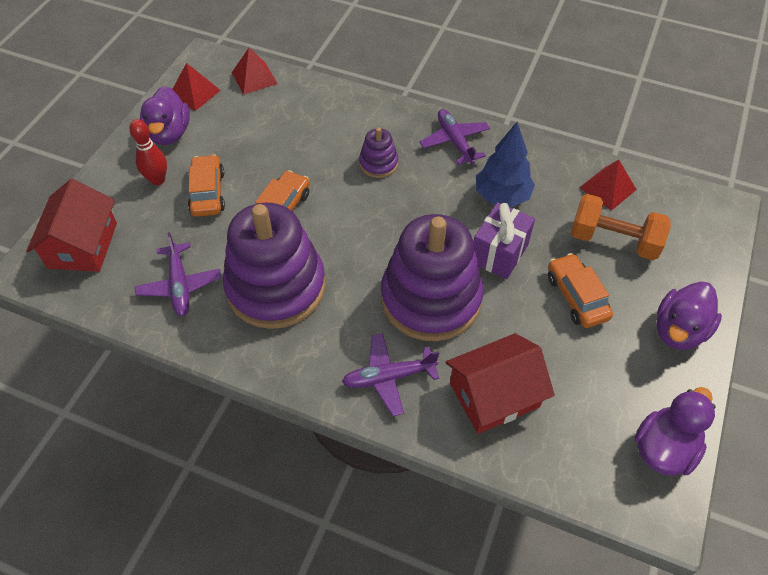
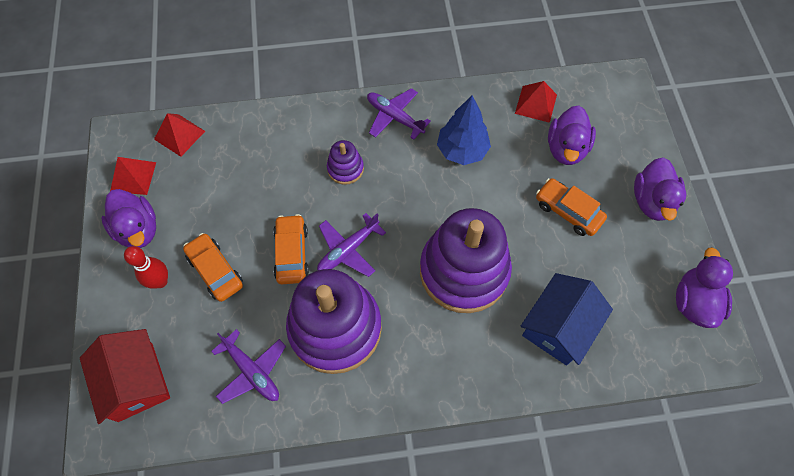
camera: 30 degrees left, 10 degrees up
(388, 377) = (474, 356): purple plane -> purple plane (348, 250)
(494, 395) = (559, 326): red house -> blue house
(499, 253) = (490, 203): purple gift -> none
(613, 241) = (566, 148): orange dumbbell -> purple duck

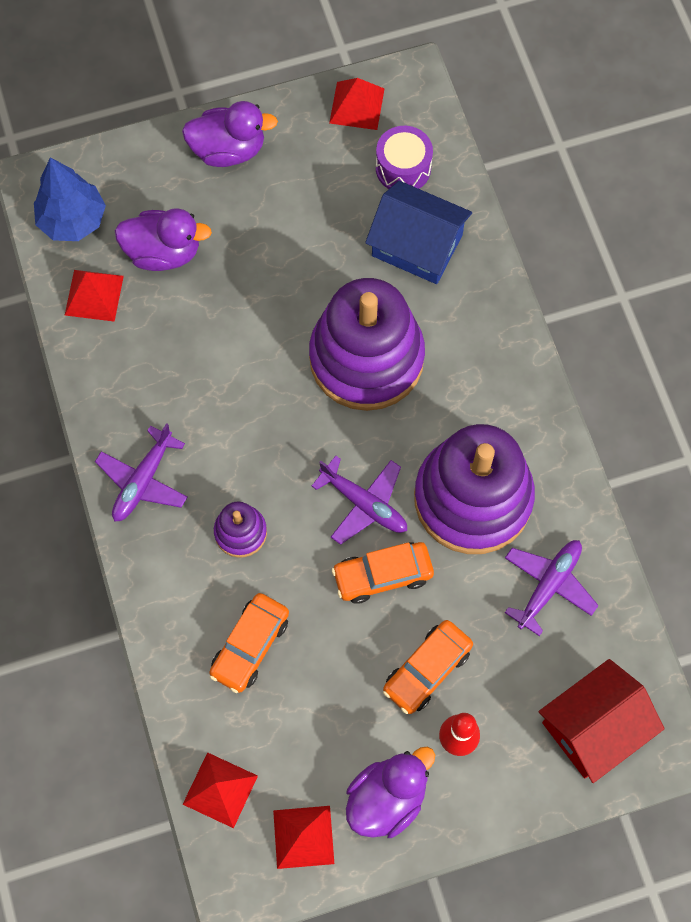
camera: 100 degrees left, 5 degrees up
(462, 150) = (186, 382): blue tree -> blue tree (73, 220)
(568, 211) = (260, 244): orange car -> orange car (250, 646)
(632, 328) = (403, 168): none -> purple drum
(694, 302) = (357, 105): purple duck -> red pyramid

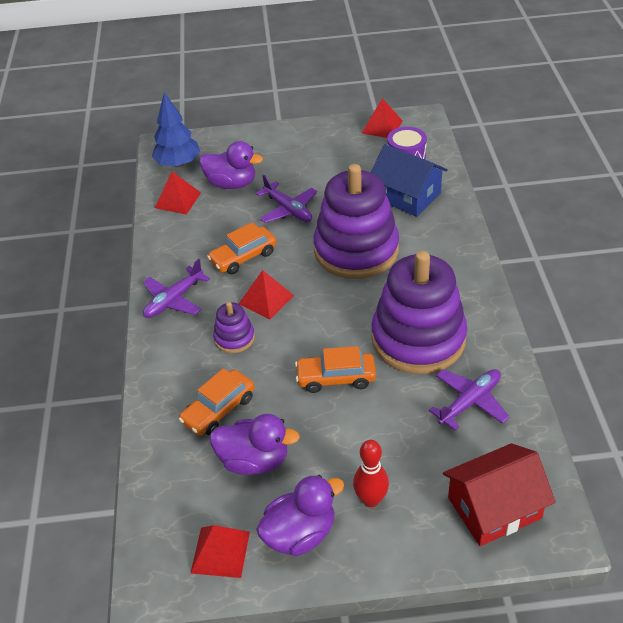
camera: 15 degrees right, 25 degrees down
(220, 790) = (162, 505): red pyramid -> red pyramid (266, 299)
(228, 150) = (291, 140): purple duck -> purple duck (254, 460)
(364, 504) = (333, 332): purple plane -> purple plane (288, 210)
(427, 670) = (357, 445): orange car -> orange car (243, 257)

